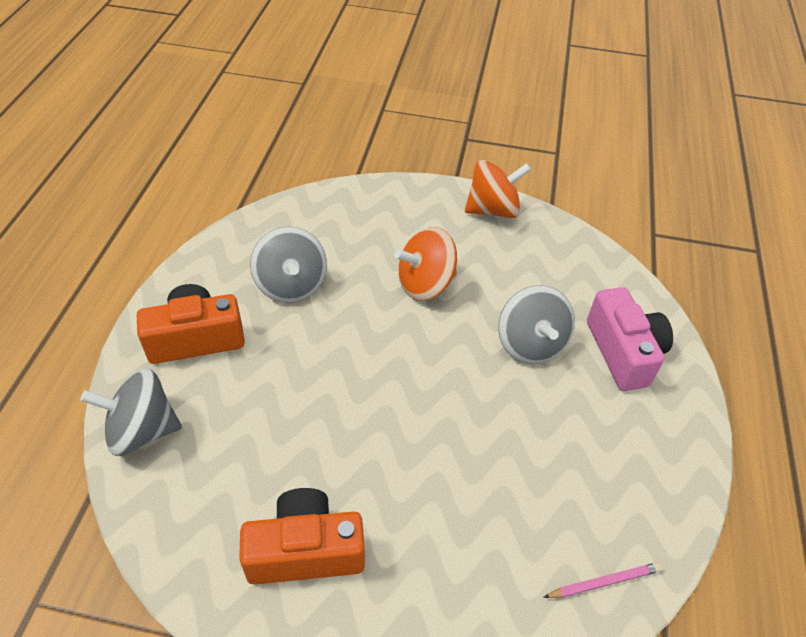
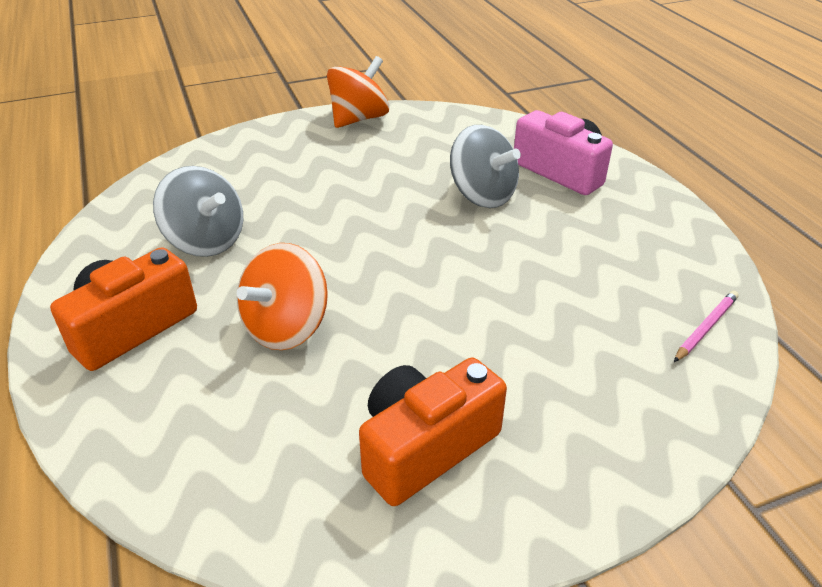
camera: 30 degrees left, 10 degrees down
(142, 430) = (133, 437): grey spinning top -> none
(425, 284) = (346, 190): orange spinning top -> orange spinning top (286, 327)

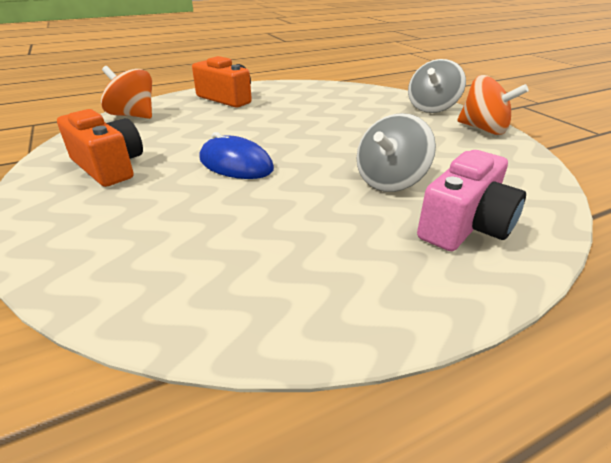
camera: 85 degrees right, 5 degrees down
(206, 241) = (299, 103): grey spinning top -> grey spinning top (432, 108)
(286, 327) = (221, 127): orange spinning top -> orange spinning top (133, 115)
(430, 305) = (236, 164): none -> blue mouse
(705, 328) = (182, 304): pink pencil -> none

